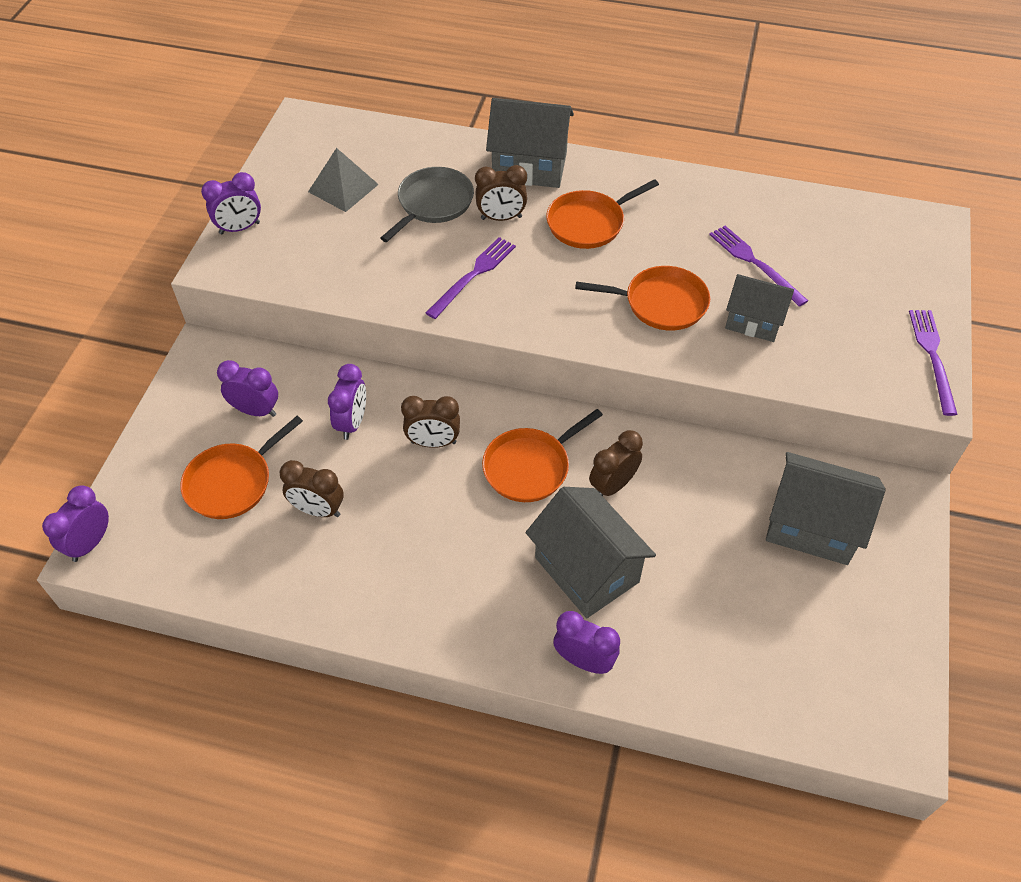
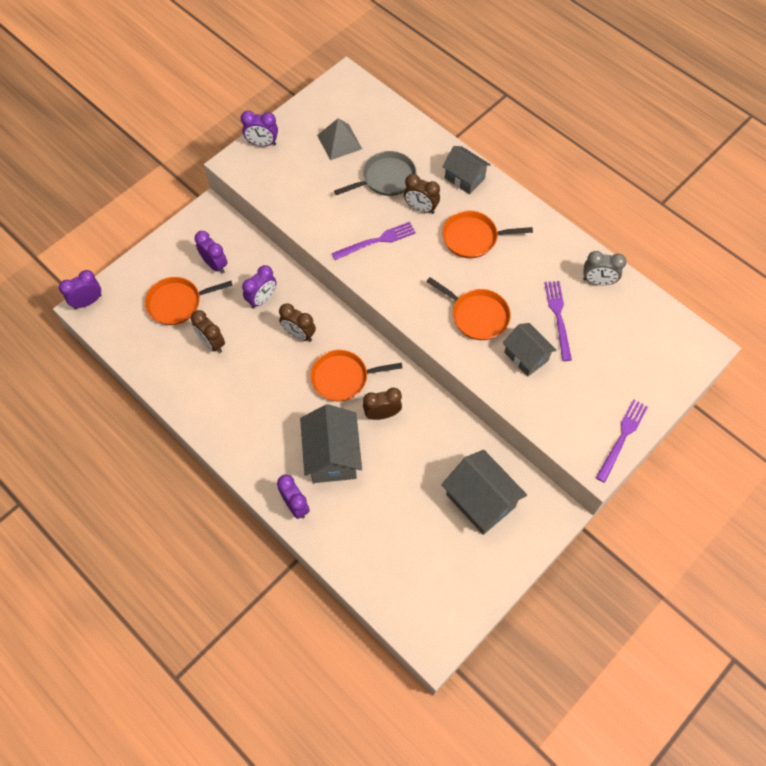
camera: 30 degrees right, 10 degrees up
(529, 166) = (464, 178): grey house -> grey house, size x0.65
(767, 208) = (598, 281): none -> grey clock

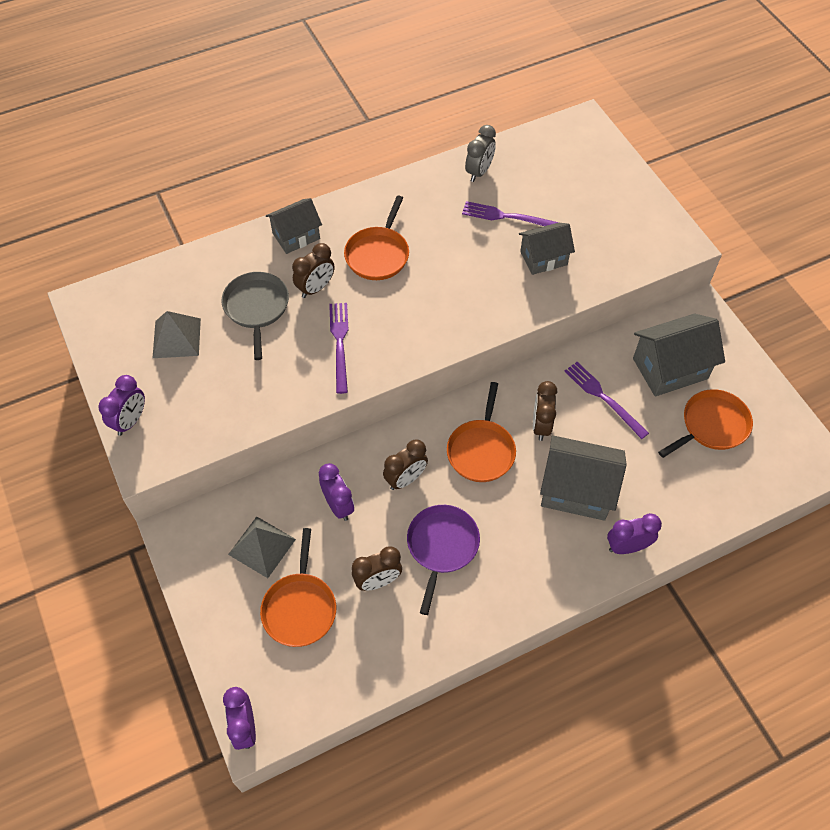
camera: 70 degrees left, 5 degrees down
(215, 264) = (262, 547): purple clock -> grey pyramid
(252, 375) = (442, 546): none -> purple pan
(477, 315) = (478, 283): orange pan -> orange pan (712, 425)
(622, 438) = (659, 215): purple fork -> purple fork (603, 398)

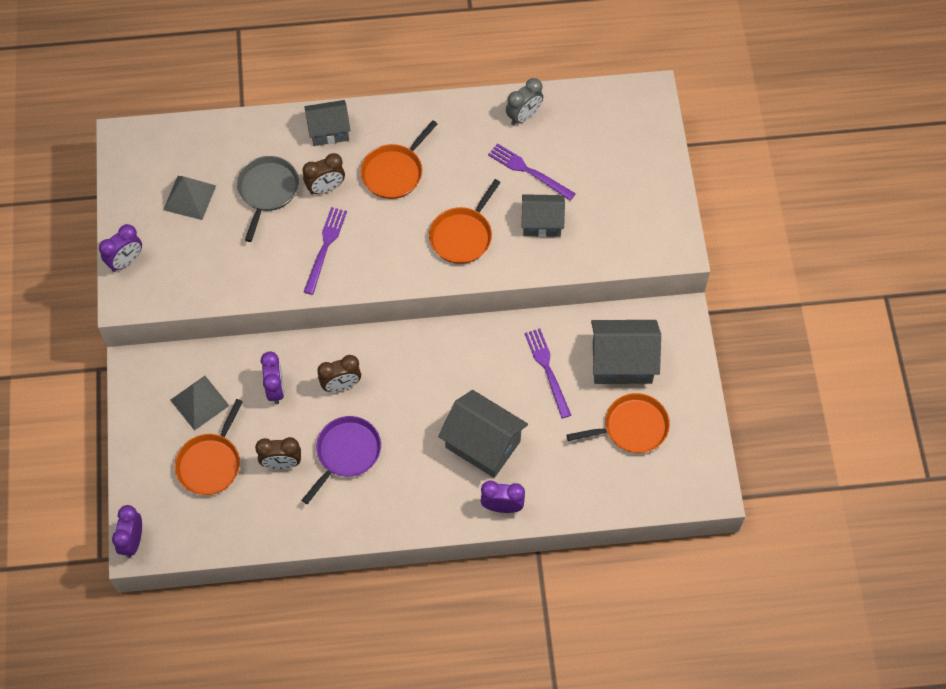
camera: 20 degrees right, 5 degrees up
(481, 450) = (417, 381): orange pan -> orange pan (462, 236)
(541, 425) = (479, 376): brown clock -> none

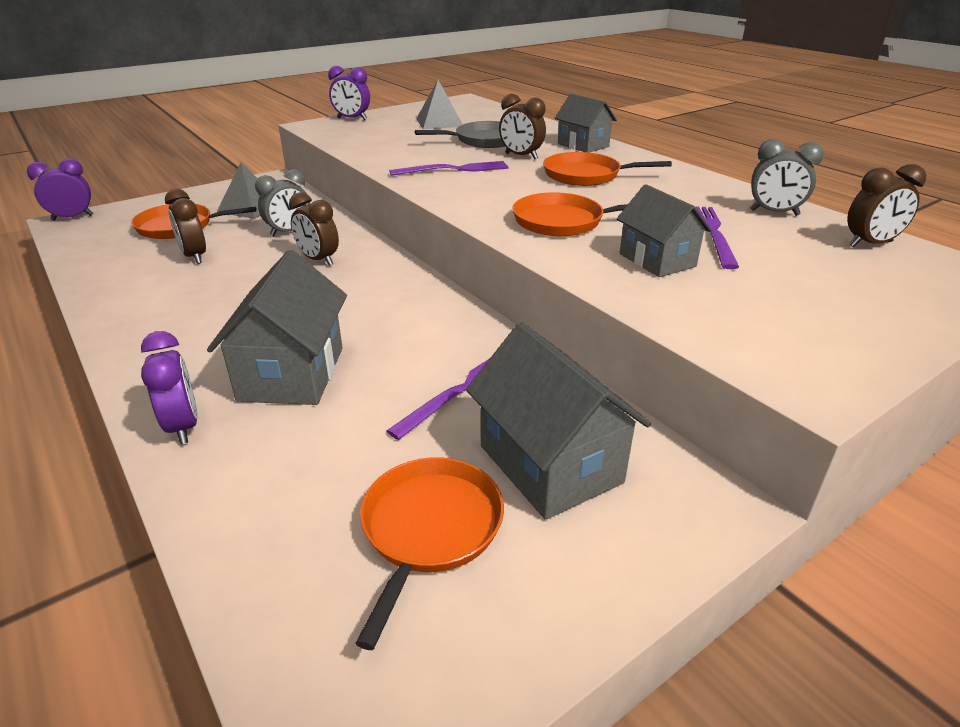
camera: 60 degrees right, 30 degrees down
(275, 389) = (289, 232): purple clock -> grey clock
(346, 453) = (226, 285): purple pan -> none
(589, 108) = (870, 244): none -> brown clock
(632, 427) = (430, 528): orange pan -> orange pan turned 120 degrees counterclockwise

